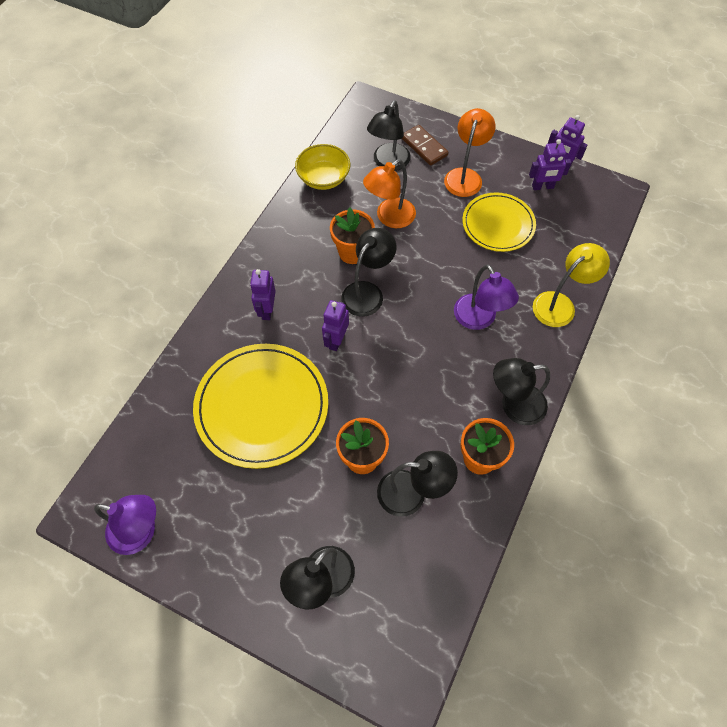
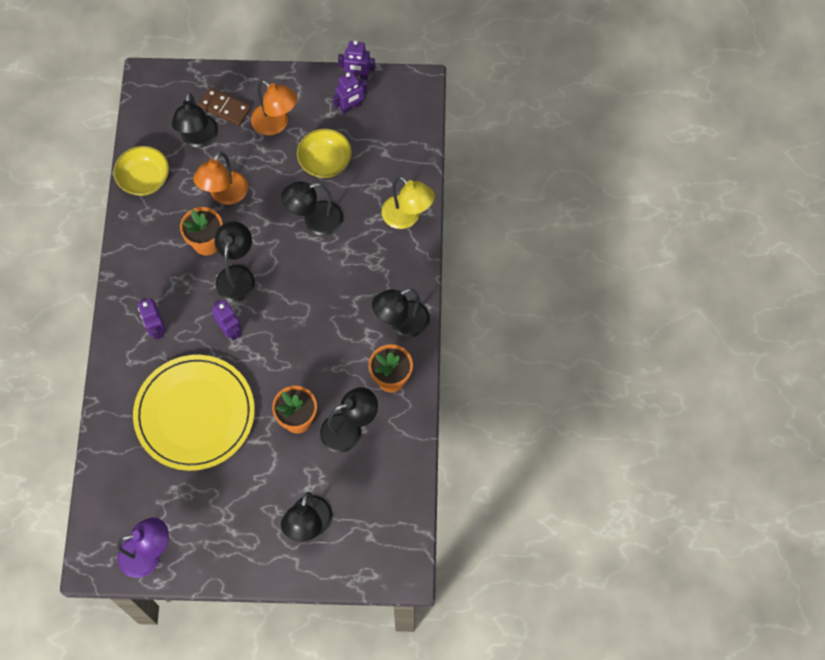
camera: 25 degrees left, 5 degrees up
(336, 340) = (230, 330): purple robot -> purple robot turned 150 degrees clockwise
(465, 176) = (276, 124): orange lamp -> orange lamp turned 135 degrees clockwise
(465, 272) = (315, 221): none -> black lamp
(479, 319) = (344, 260): purple lamp -> none
(498, 224) = (325, 162): yellow plate -> yellow bowl
(560, 304) = (407, 217): yellow lamp -> yellow lamp turned 105 degrees clockwise

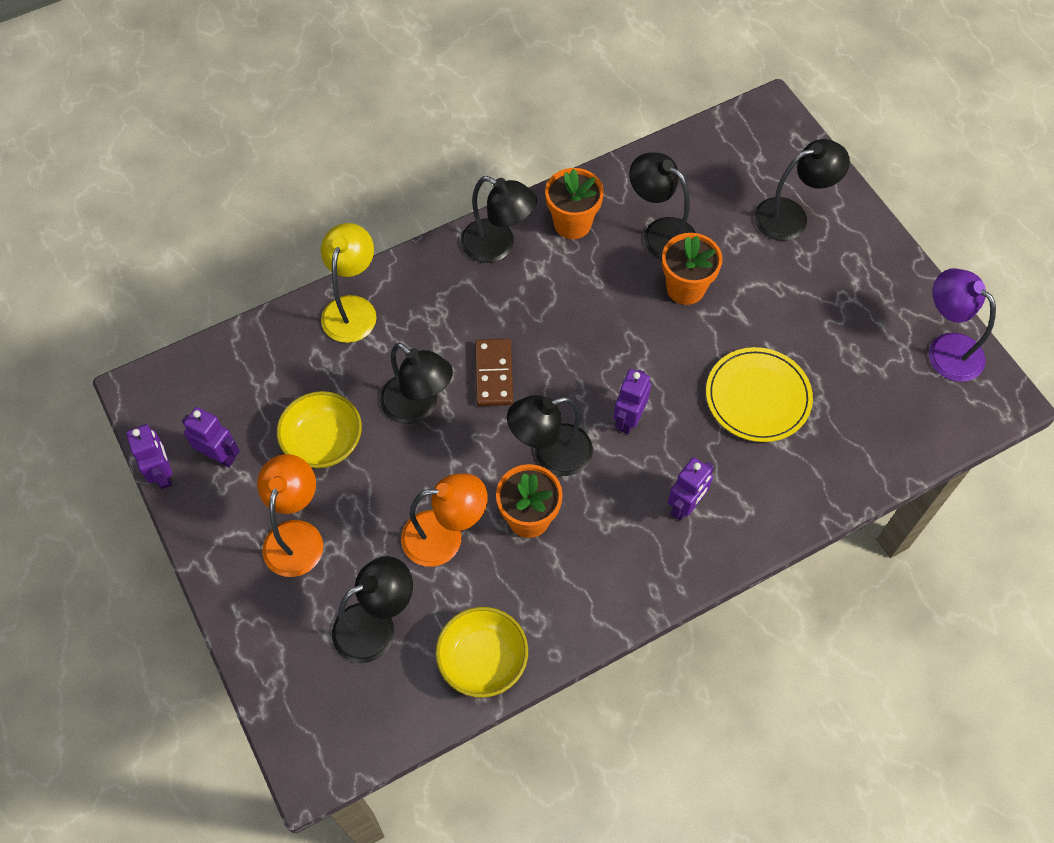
camera: 120 degrees left, 5 degrees down
(195, 414) = (758, 397): yellow plate -> yellow plate, size x0.63
(225, 108) = (305, 620): brown domino -> brown domino (494, 374)

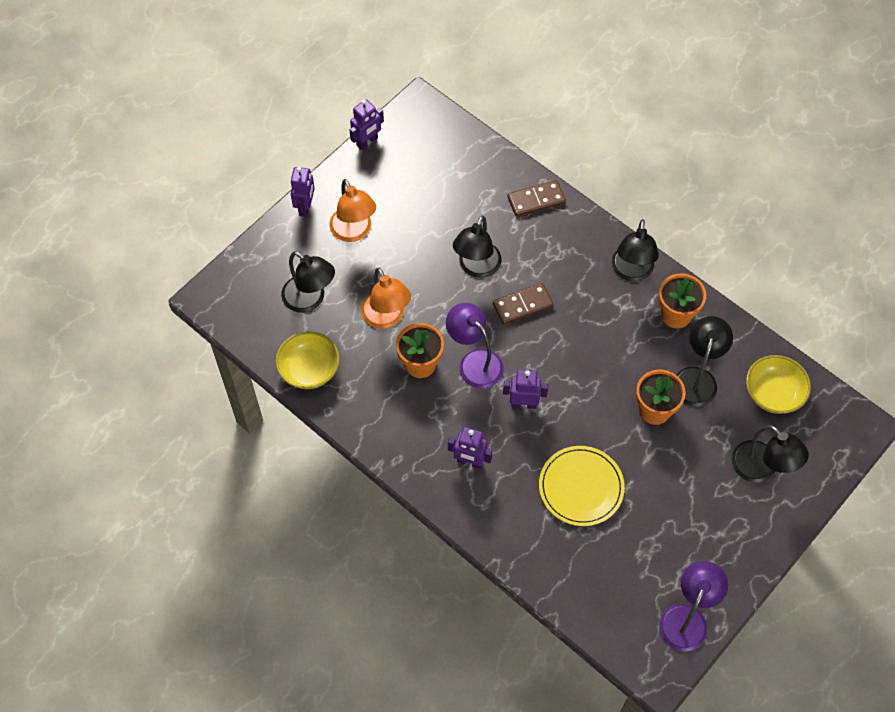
camera: 70 degrees right, 0 degrees up
(219, 456) = (392, 167): purple robot -> purple robot (305, 207)
(296, 535) = (354, 232): orange lamp -> orange lamp turned 75 degrees clockwise
(323, 441) = (426, 221): yellow bowl -> yellow bowl (773, 393)
(352, 308) = (536, 200): yellow lamp -> brown domino
(550, 454) = (474, 362): black lamp -> purple lamp

